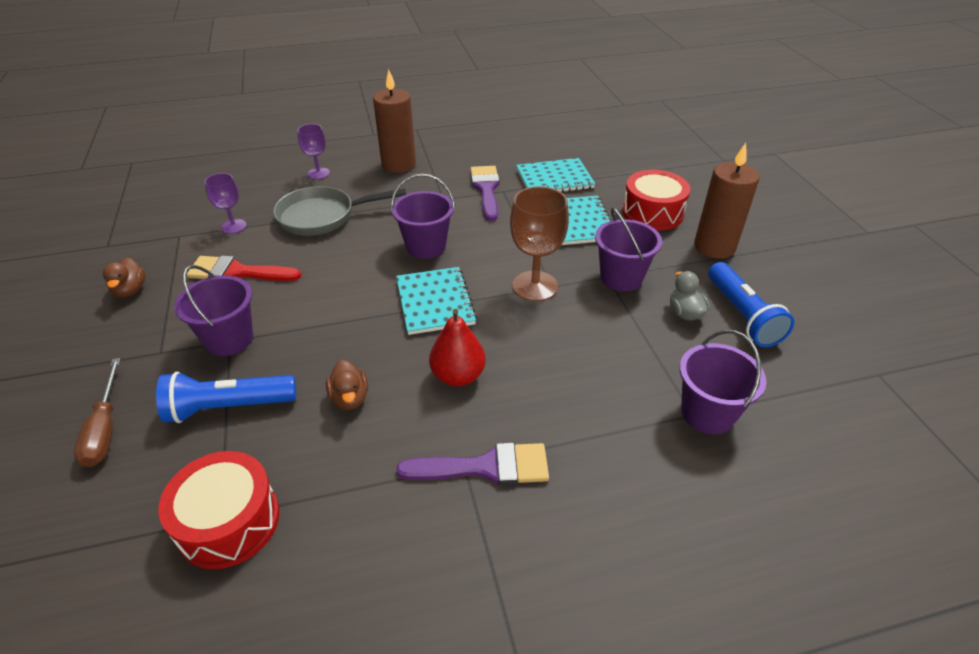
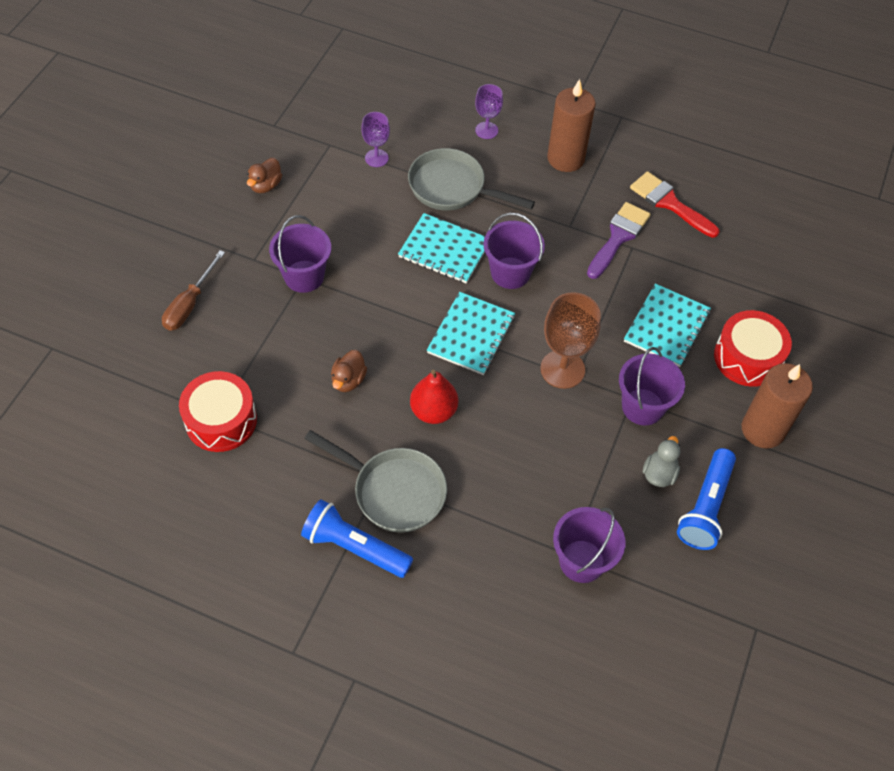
camera: 35 degrees right, 15 degrees up
(228, 407) = (269, 336): blue flashlight -> blue flashlight (354, 547)
(237, 272) = (348, 212): red brush -> red brush (669, 203)
(485, 467) = (393, 491): purple brush -> grey pan
(554, 179) = (695, 261): turquoise notebook -> turquoise notebook (444, 250)

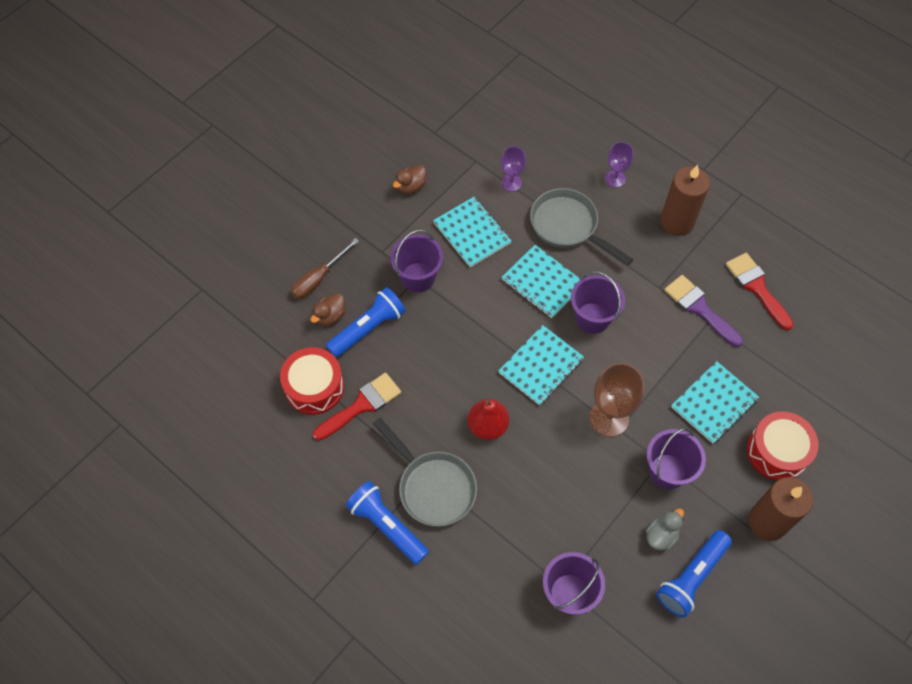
camera: 20 degrees right, 5 degrees up
(264, 343) = (368, 328): none -> blue flashlight
(283, 426) = (361, 405): none -> red brush
(348, 380) = (426, 379): brown duck -> brown duck (330, 316)
(350, 218) = (472, 233): none -> turquoise notebook
(618, 237) = (699, 308): purple brush -> purple brush turned 90 degrees counterclockwise

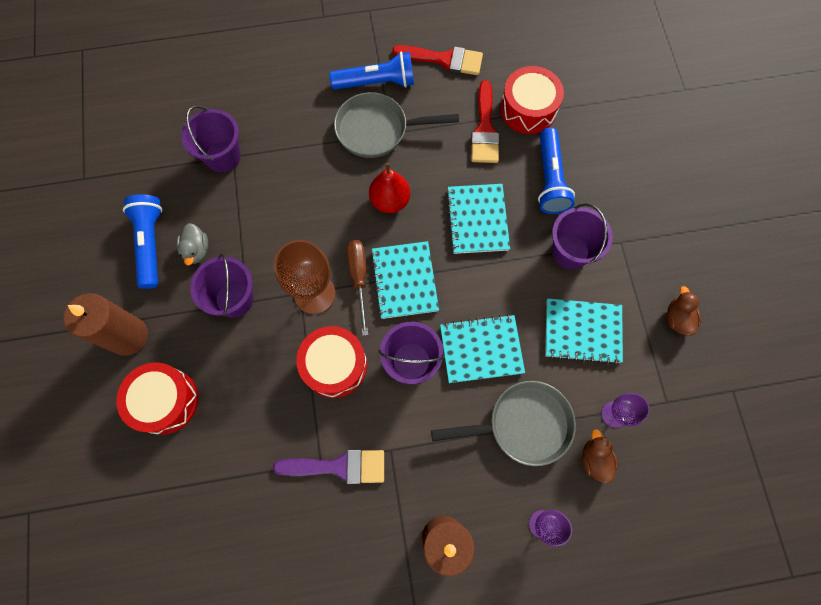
camera: 130 degrees right, 10 degrees up
(319, 278) = (630, 176): brown screwdriver -> brown screwdriver (359, 278)
(330, 316) = (584, 160): brown duck -> brown duck (594, 459)
(643, 363) = (334, 365): none -> red drum
(714, 403) = (249, 390): turquoise notebook -> turquoise notebook (477, 219)
(756, 287) = (311, 545): red brush -> red brush (444, 59)

